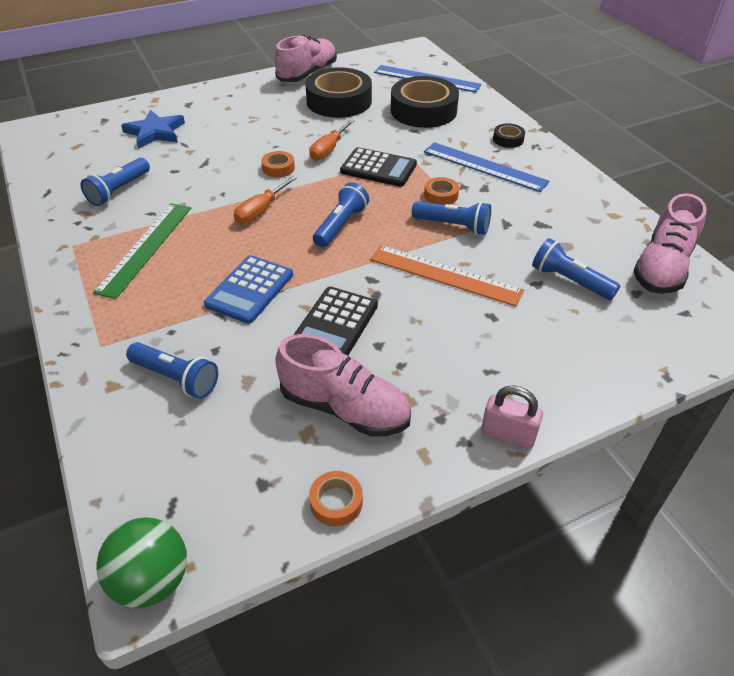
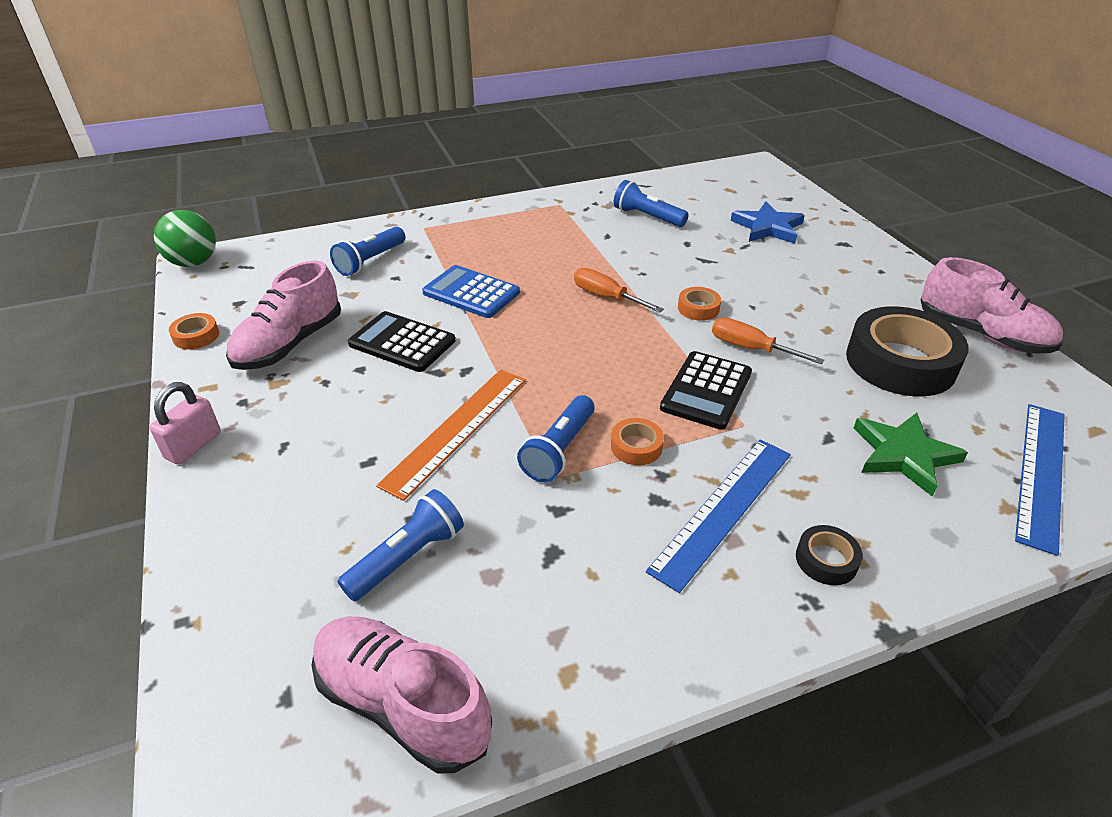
camera: 95 degrees right, 5 degrees down
(145, 248) = (549, 236): green ruler -> none
(341, 225) = (572, 352): blue flashlight -> none
(423, 110) = (903, 455): black tape -> green star

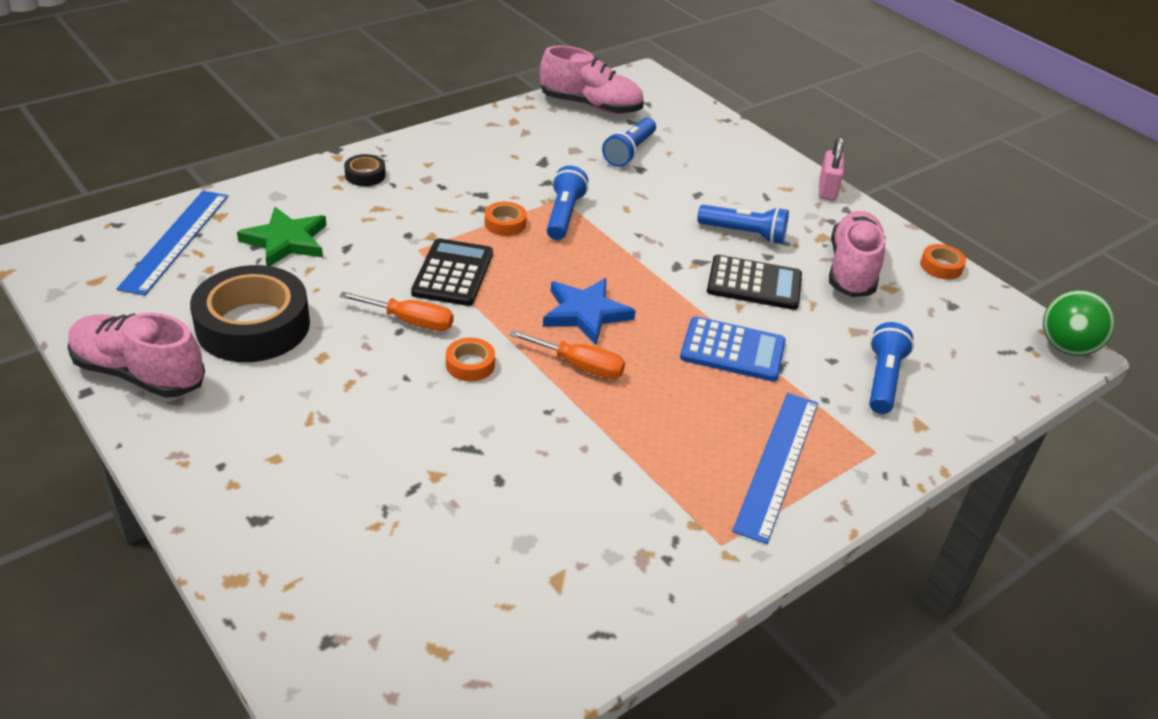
camera: 160 degrees right, 0 degrees up
(457, 430) = (650, 220): orange ruler -> none
(647, 217) = (571, 533): blue flashlight -> blue flashlight (744, 234)
(723, 509) = (434, 193): blue ruler -> blue ruler (778, 464)
(767, 227) = (375, 539): blue star -> blue star (585, 313)

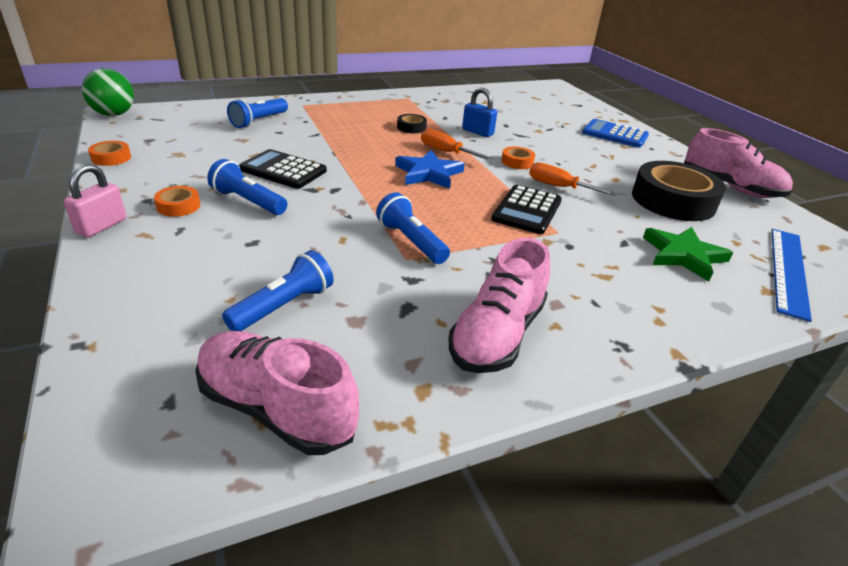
camera: 165 degrees left, 5 degrees down
(365, 175) = (631, 319): black tape -> black tape (411, 127)
(505, 223) = (474, 242): orange tape -> orange tape (178, 206)
(546, 437) = (477, 132): none -> blue padlock
(564, 215) = (411, 241): blue flashlight -> blue flashlight turned 120 degrees clockwise
(732, 350) = (339, 144): blue calculator -> blue calculator (615, 134)
(778, 464) = (359, 109): blue ruler -> none
(852, 269) = (190, 166): pink shoe -> pink shoe (497, 335)

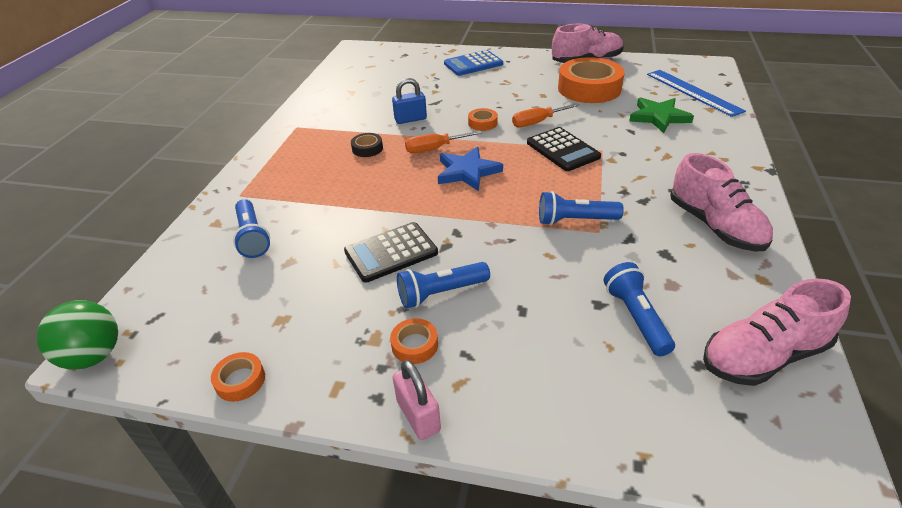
camera: 50 degrees left, 5 degrees up
(673, 200) = (589, 88): black tape -> orange tape

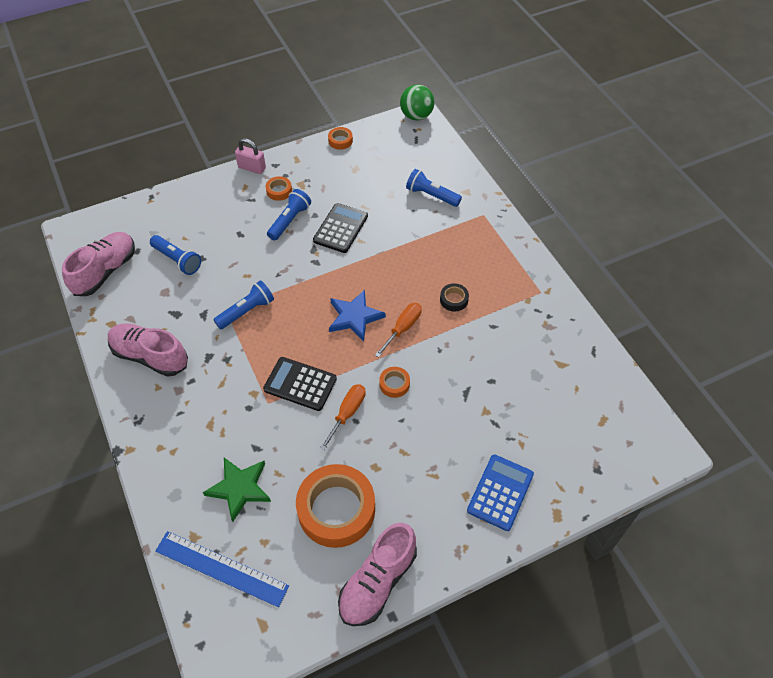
camera: 140 degrees right, 15 degrees up
(410, 119) = (460, 354): blue padlock -> none

